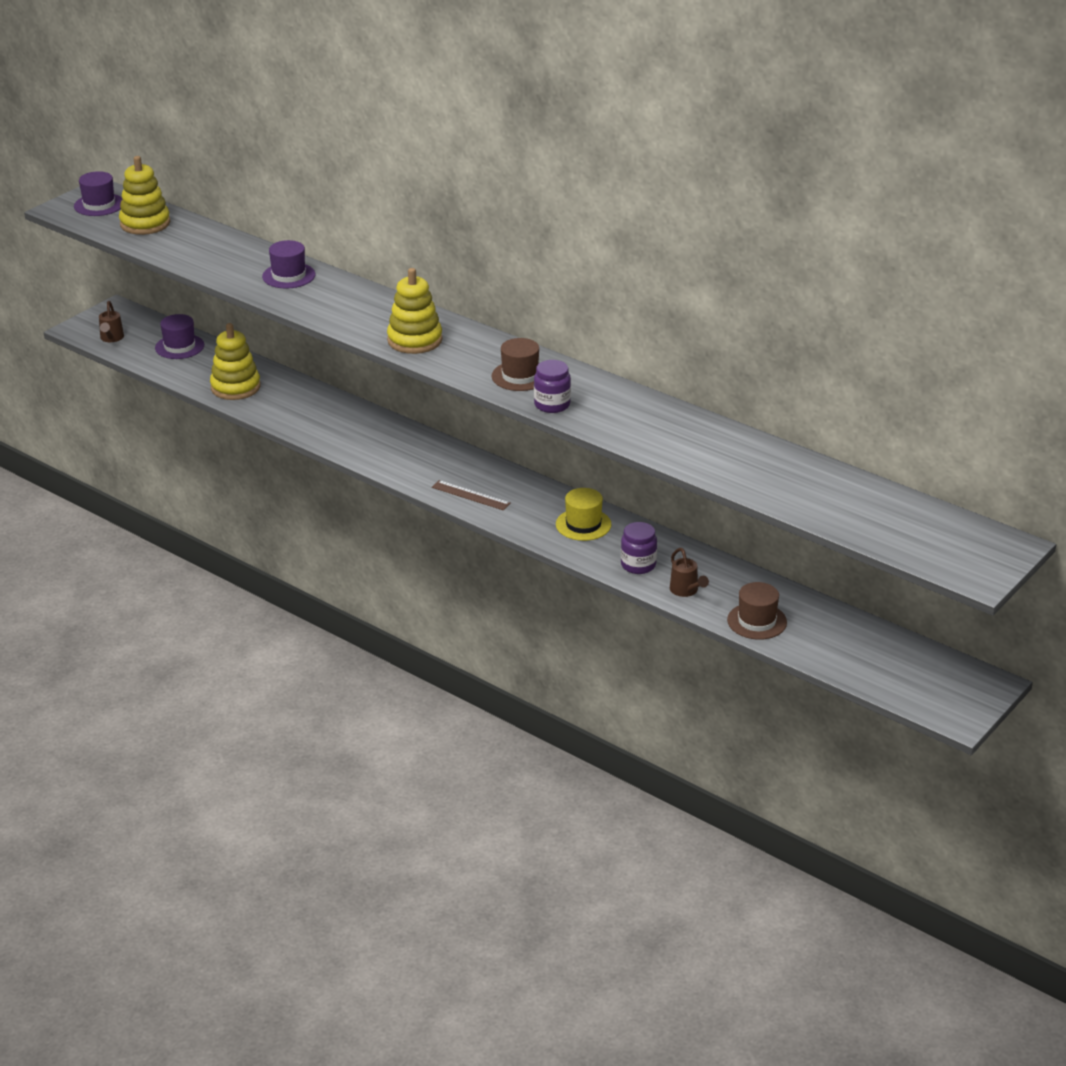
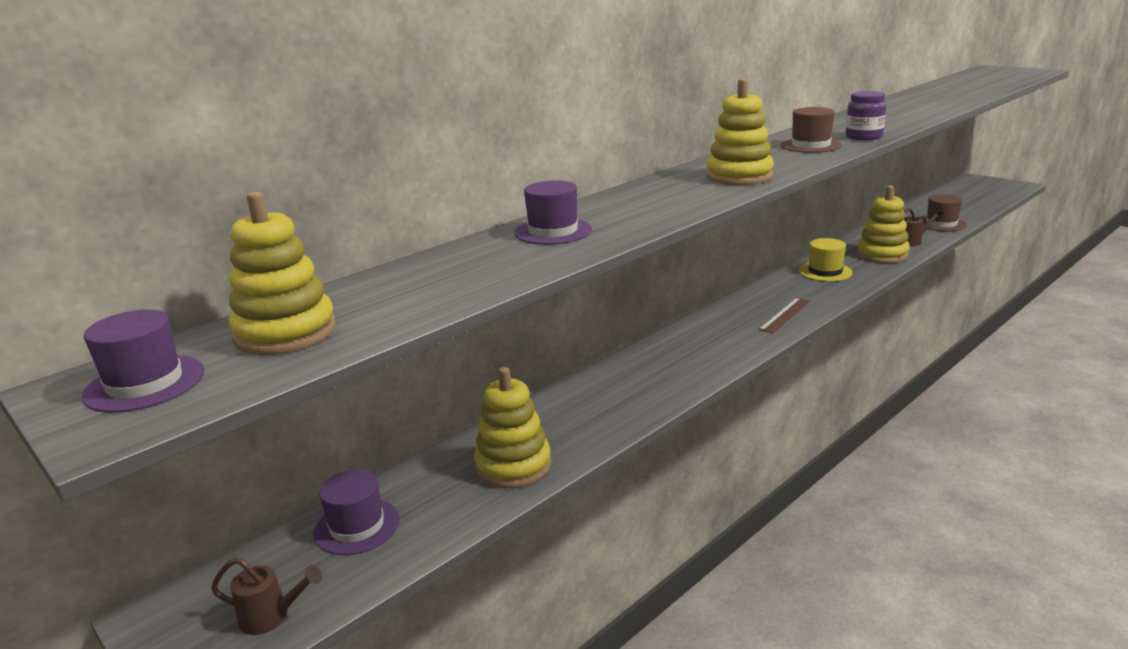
camera: 80 degrees left, 10 degrees down
(638, 565) = (882, 255): purple jar -> yellow stacking toy

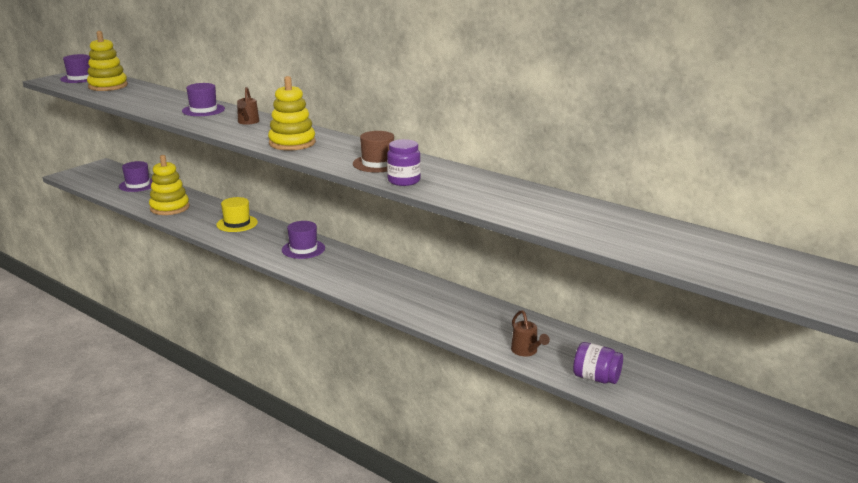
camera: 80 degrees right, 0 degrees up
(271, 617) = (89, 180): brown watering can -> brown watering can (248, 122)
(703, 338) = (303, 249): none -> purple hat
(785, 315) = (339, 277): brown ruler -> none
(825, 272) = (433, 299): yellow hat -> yellow hat (237, 223)
(882, 255) = (481, 330): yellow stacking toy -> none
(941, 224) = (596, 378): brown hat -> purple jar

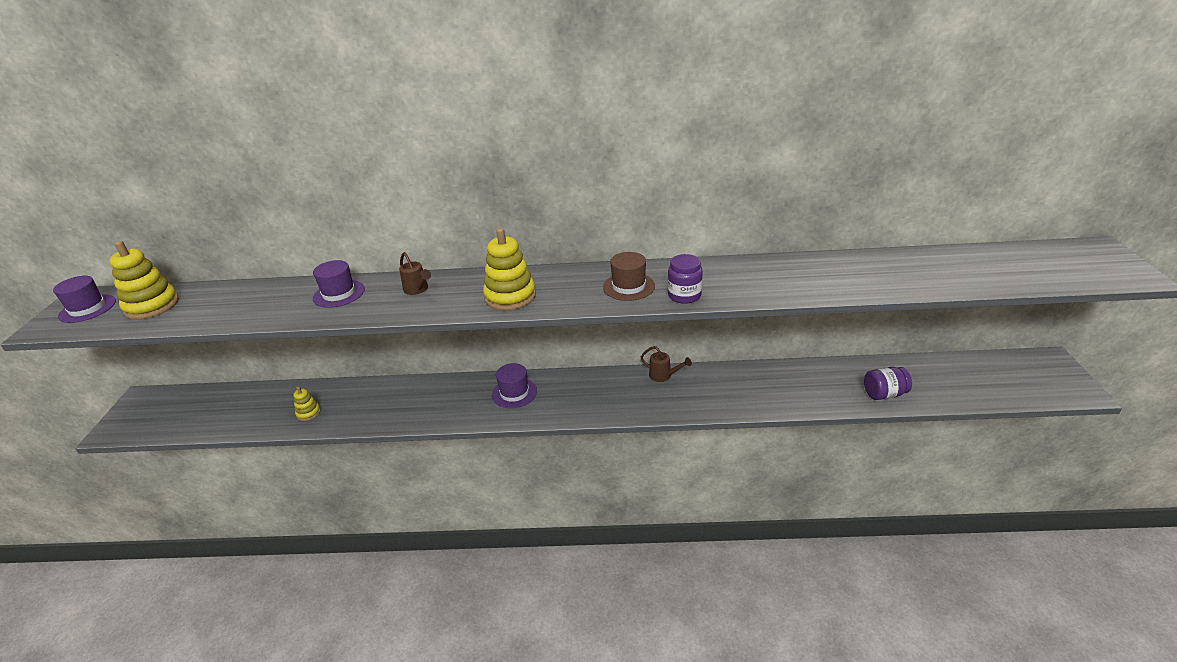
camera: 35 degrees left, 10 degrees up
(138, 185) = (227, 403): purple hat -> none
(169, 208) = (308, 413): yellow stacking toy -> yellow stacking toy, size x0.52
(237, 223) = (409, 397): yellow hat -> none
(526, 351) = (815, 397): brown watering can -> brown watering can (663, 376)

